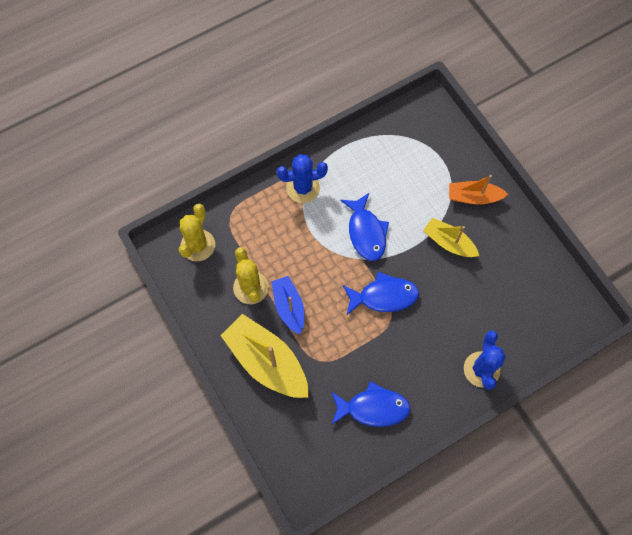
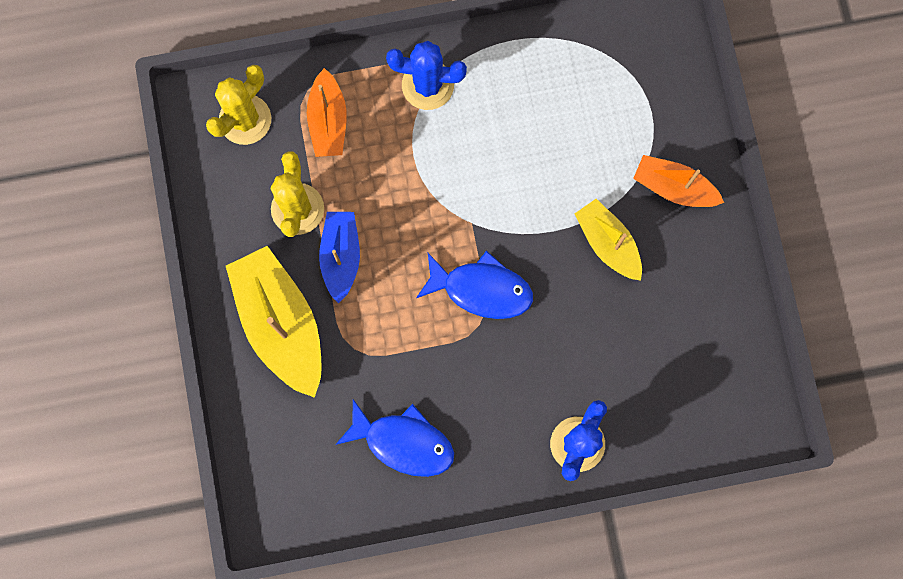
camera: 20 degrees right, 10 degrees up
(250, 229) = (328, 121): none -> orange boat
(366, 232) = (493, 185): blue fish -> none

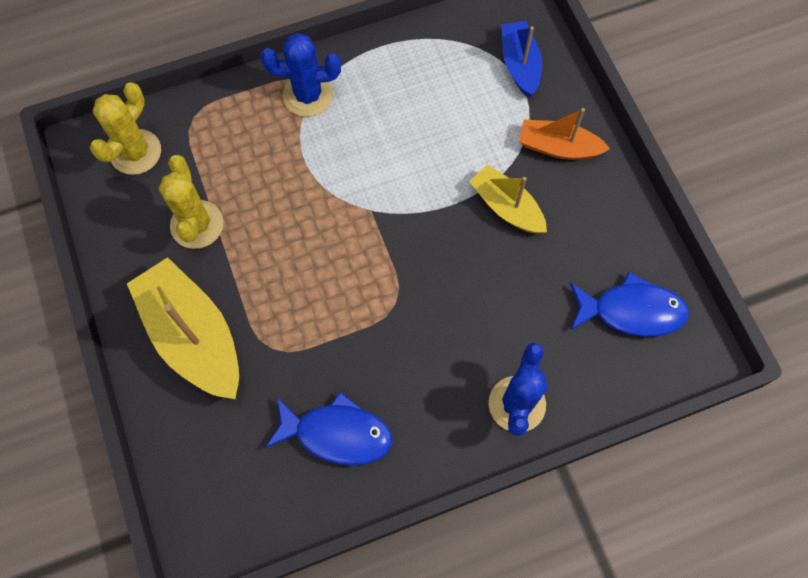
camera: 10 degrees left, 10 degrees down
(328, 121) = (217, 141): orange boat -> none
(341, 256) = (246, 261): blue boat -> blue boat (519, 64)
(481, 289) = (391, 270): blue fish -> blue fish (631, 311)

